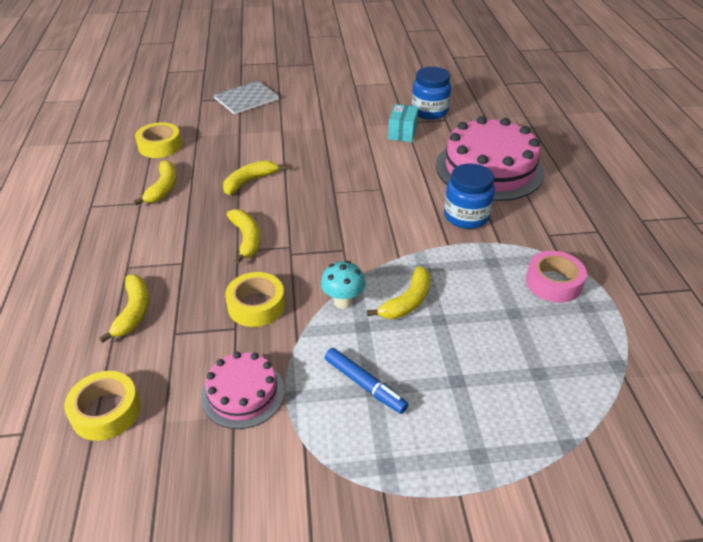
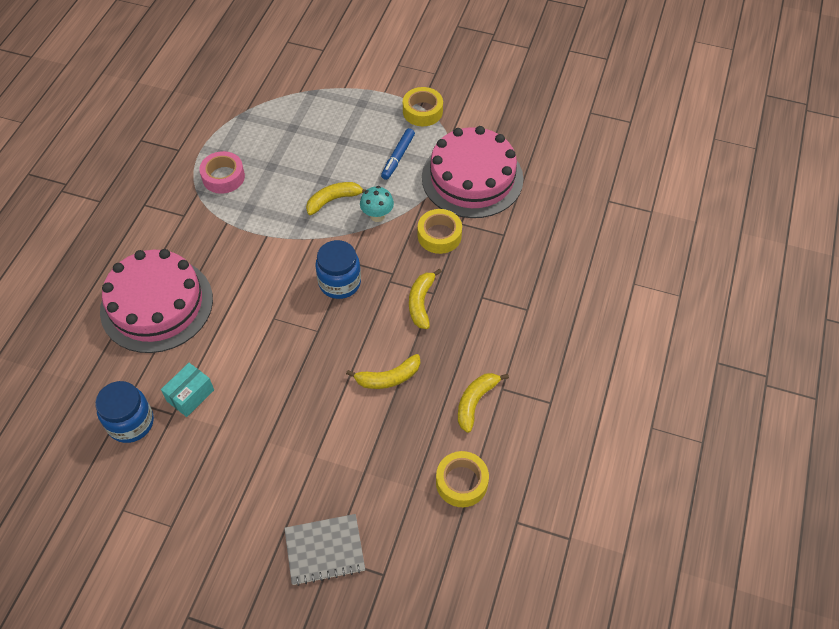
camera: 155 degrees left, 15 degrees up
(106, 411) = (557, 196): yellow tape -> yellow tape (422, 111)
(133, 312) = (529, 263): yellow banana -> none
(243, 393) = (472, 178): pink cake -> pink cake, size x1.89
(364, 385) = (398, 157): blue marker -> blue marker turned 135 degrees counterclockwise
(466, 216) = (228, 257): blue jar -> blue jar (339, 282)

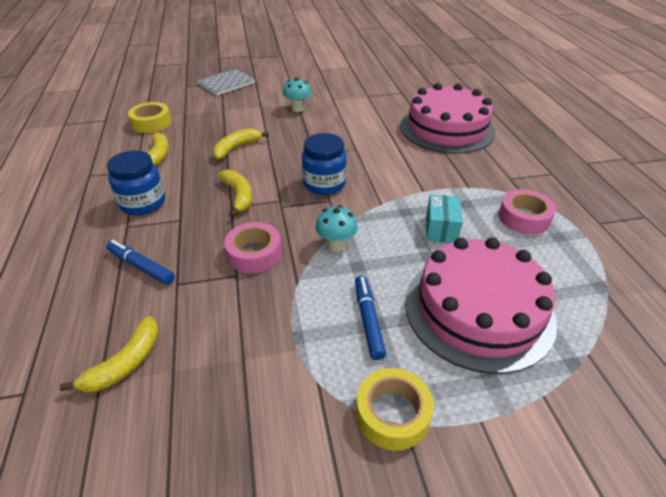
camera: 150 degrees right, 15 degrees down
(131, 423) = (387, 87): blue jar -> blue jar (143, 203)
(190, 395) = (367, 103): turquoise box -> turquoise box (441, 229)
(276, 426) = (298, 109): none -> turquoise mushroom
(333, 200) = (395, 242): yellow banana -> yellow banana (125, 363)
(439, 235) = (254, 254): yellow tape -> pink tape
(472, 178) = (250, 336): pink cake -> pink cake (478, 310)
(524, 261) = (141, 266): none -> blue marker

